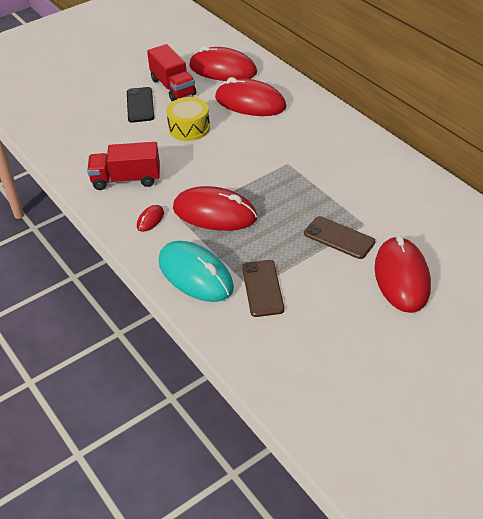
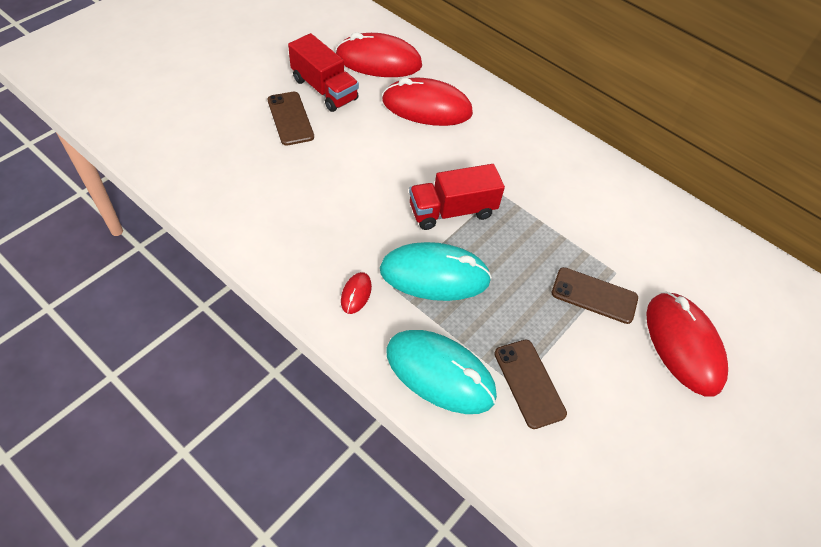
camera: 20 degrees left, 10 degrees up
(126, 179) = (306, 234): red truck -> red truck (452, 211)
(140, 105) = (290, 118): black phone -> brown phone
(189, 128) = (363, 149): yellow drum -> none
(214, 213) = (434, 275): red mouse -> turquoise mouse

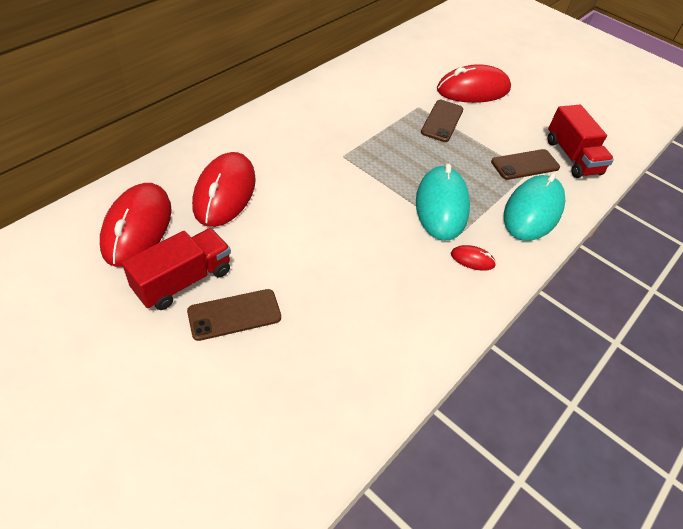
camera: 90 degrees left, 5 degrees down
(452, 211) = (368, 188): red truck -> red truck (572, 157)

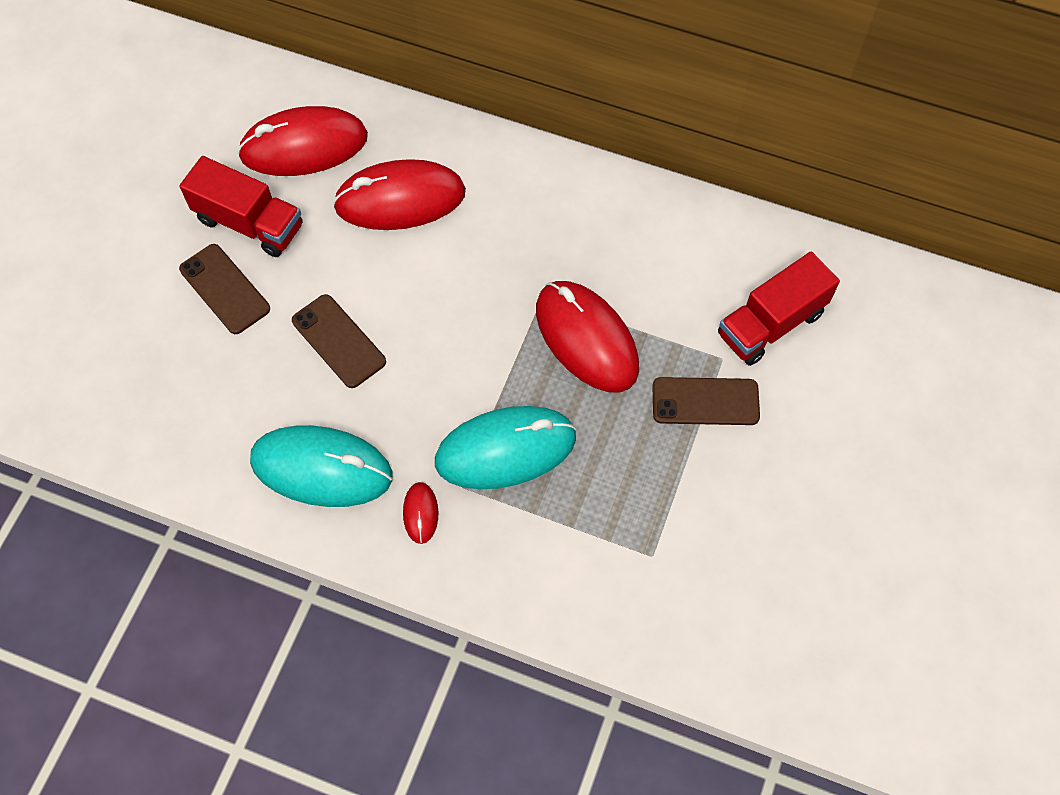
camera: 75 degrees right, 15 degrees up
(473, 90) = (826, 427): red mouse -> red mouse (586, 338)
(525, 165) = (665, 547): brown phone -> brown phone (338, 341)
(533, 211) = (560, 576): turquoise mouse -> turquoise mouse (321, 468)
(572, 157) = (731, 619): red truck -> red truck (771, 324)

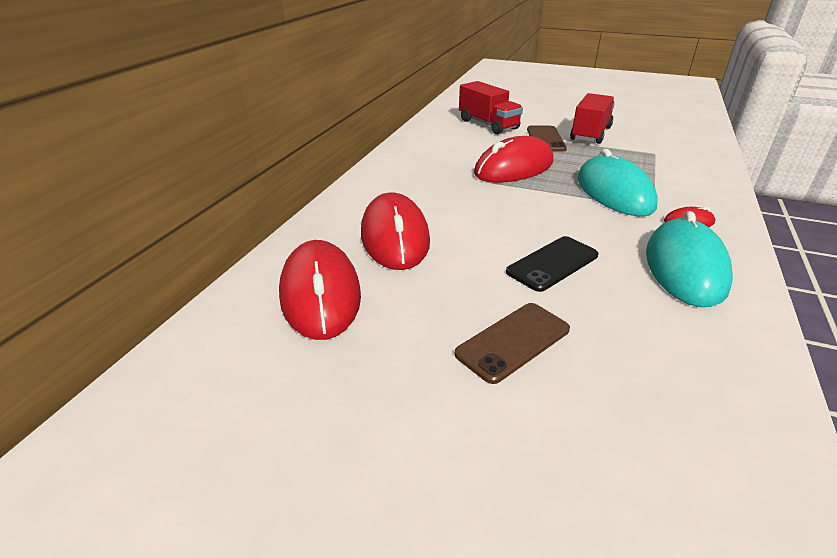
camera: 90 degrees left, 30 degrees down
(249, 223) = (421, 328): red truck -> red truck (590, 134)
(338, 341) = (552, 263): brown phone -> black phone

